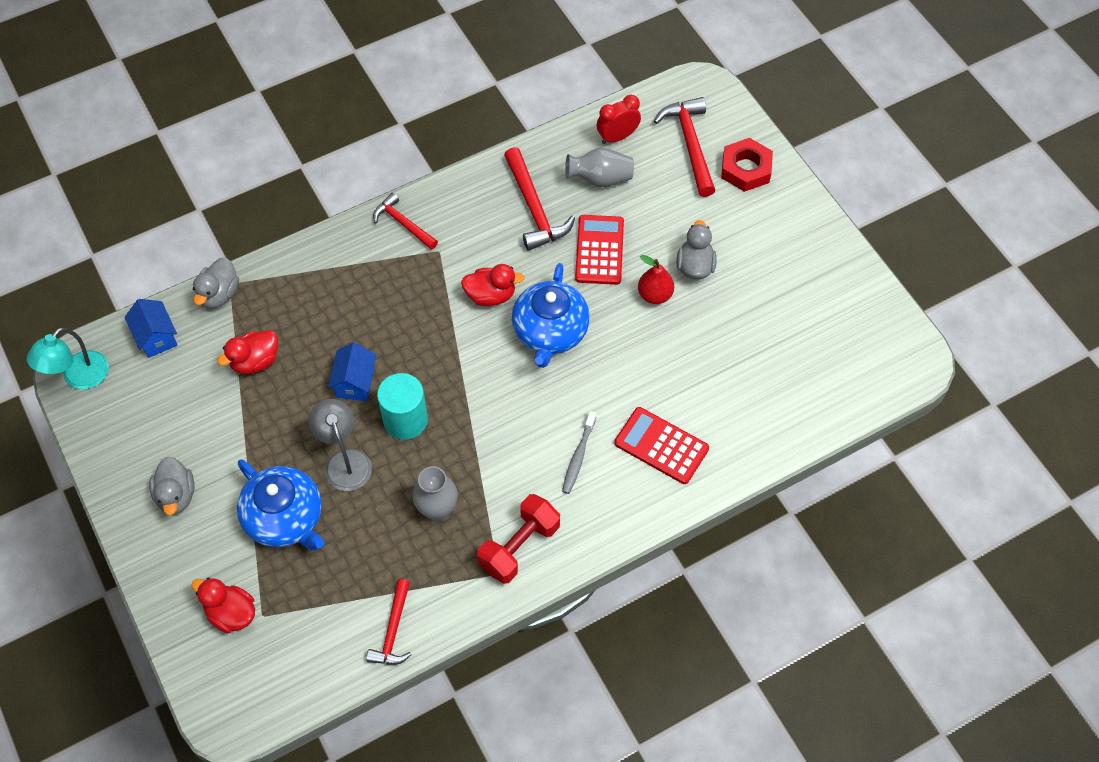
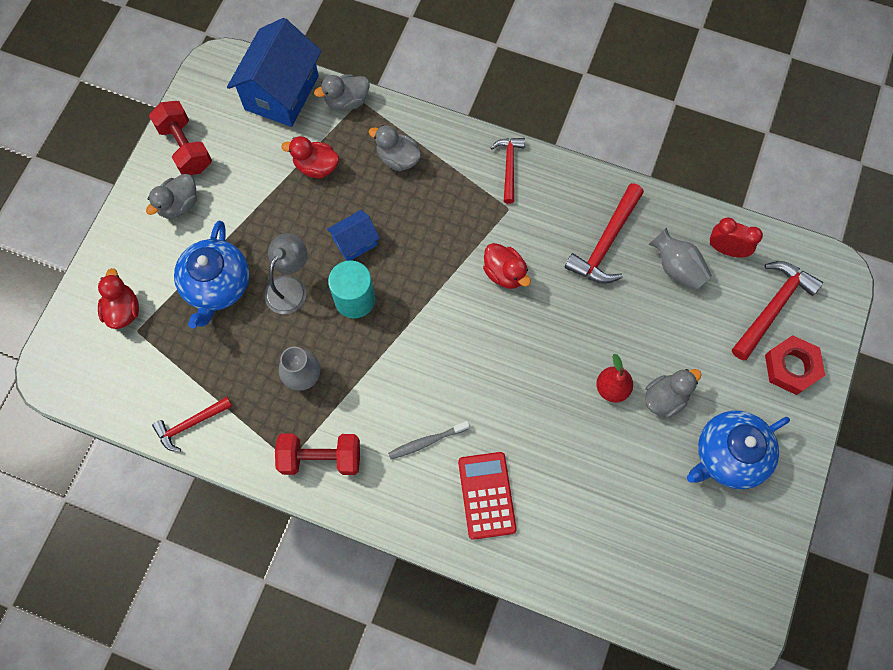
camera: 50 degrees right, 10 degrees up
(79, 378) = (213, 74): turquoise lamp -> none
(126, 451) = (185, 148): none -> red dumbbell
(156, 337) = (281, 93): blue house -> blue house, size x1.95
(312, 296) = (398, 159): none -> grey duck
(550, 332) = (511, 339): blue teapot -> blue teapot (728, 455)
(599, 250) = (613, 317): red calculator -> none

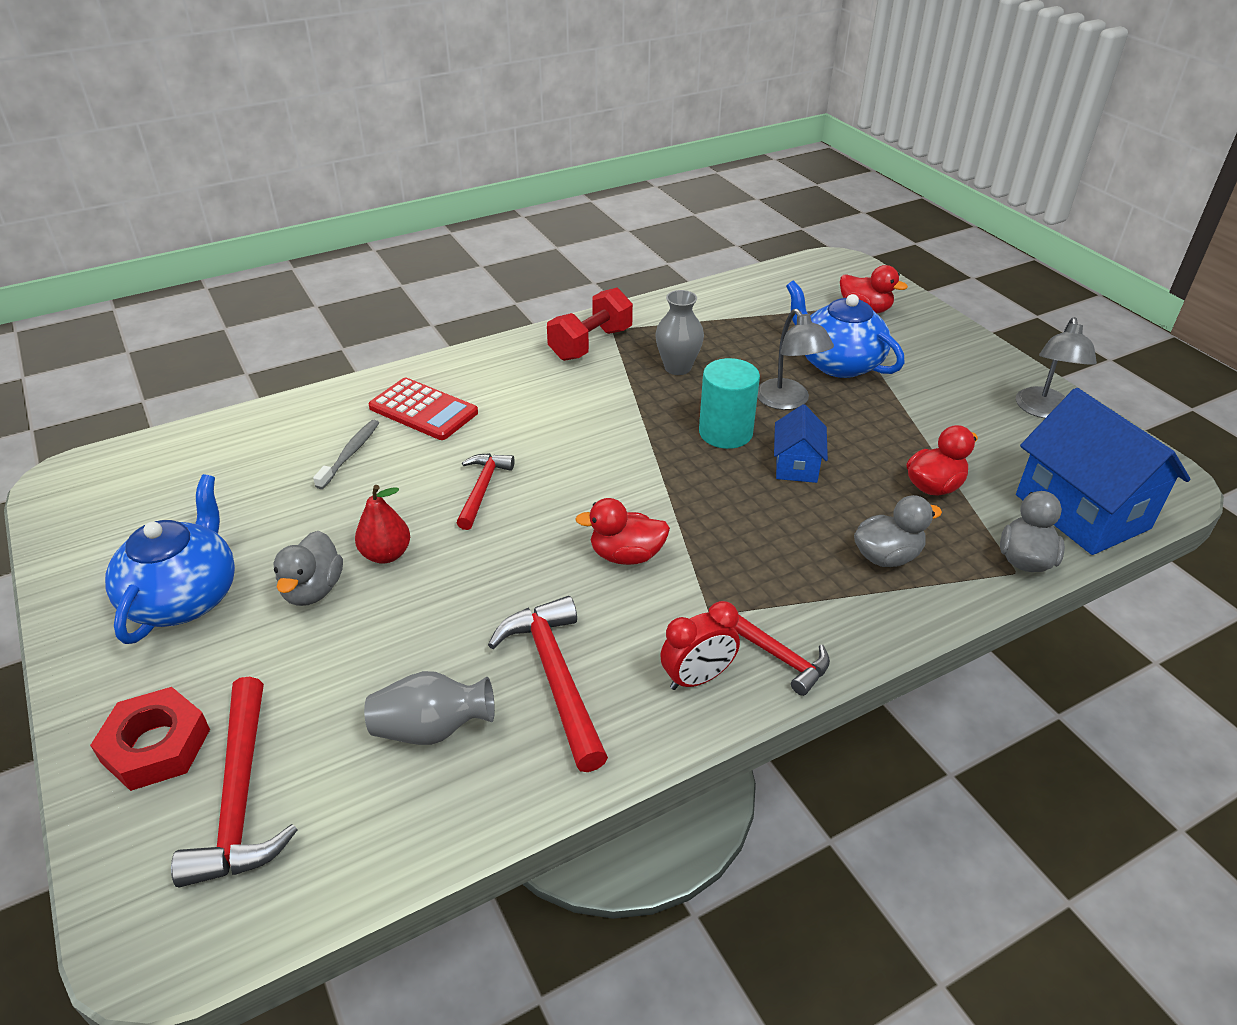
camera: 130 degrees right, 30 degrees down
(179, 205) = (964, 378): grey duck -> none
(185, 148) = (1043, 410): red dumbbell -> grey lamp
(190, 424) = (709, 300): red hammer -> red hammer (482, 489)
(427, 442) = (521, 403): grey toothbrush -> grey toothbrush (350, 454)
(726, 249) = (380, 815): red clock -> red clock (697, 678)

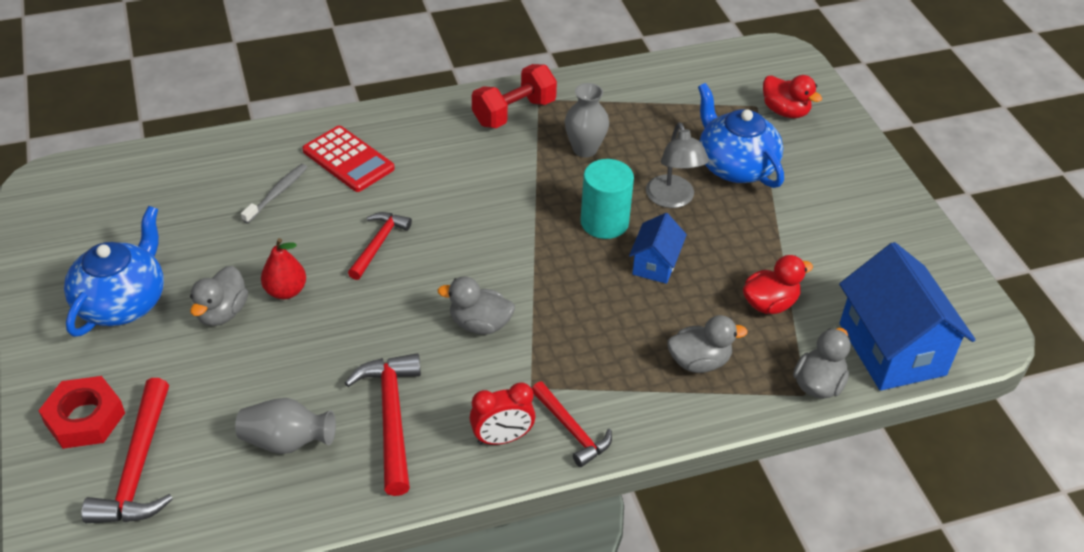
camera: 10 degrees right, 5 degrees up
(626, 555) = (480, 324): red duck -> grey duck
(1043, 410) = (907, 245): grey lamp -> none

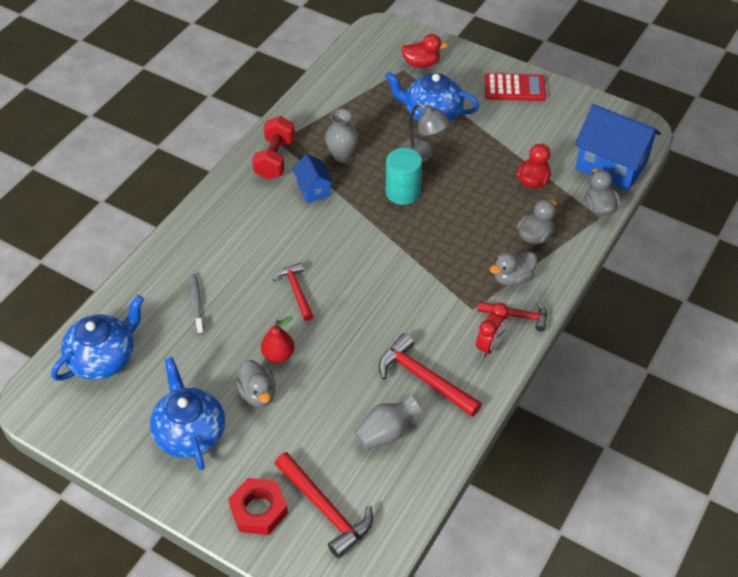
camera: 40 degrees left, 5 degrees up
(142, 186) = (103, 358): none -> blue teapot
(348, 160) = (213, 253): red calculator -> red calculator (514, 88)
(480, 324) = (407, 295): grey duck -> grey duck (512, 278)
(655, 264) = (455, 198): blue house -> blue house (313, 189)

